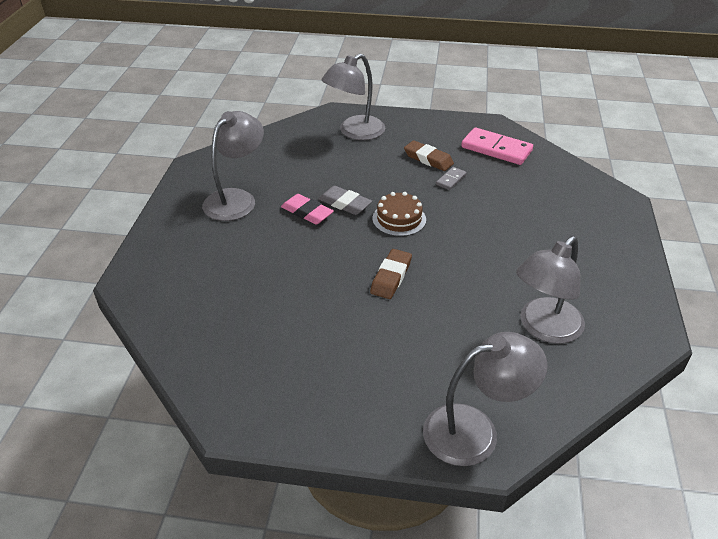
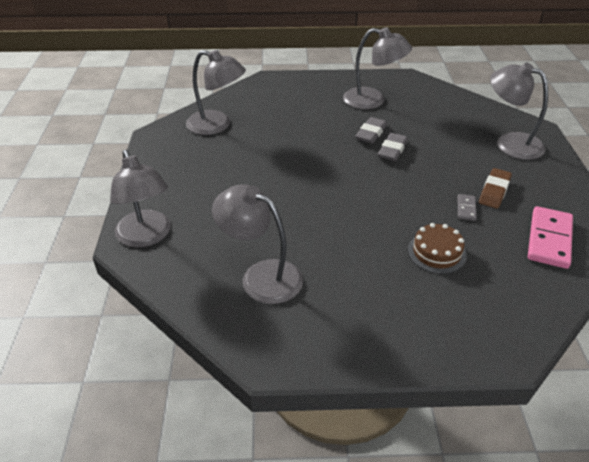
camera: 80 degrees right, 0 degrees up
(234, 346) = (217, 125): none -> grey lamp
(307, 213) = (371, 133): pink eraser -> grey eraser
(391, 277) = (304, 183): brown eraser -> none
(399, 219) = (385, 181): brown cake -> brown cake (436, 252)
(451, 180) = (466, 208): grey domino -> grey domino turned 75 degrees clockwise

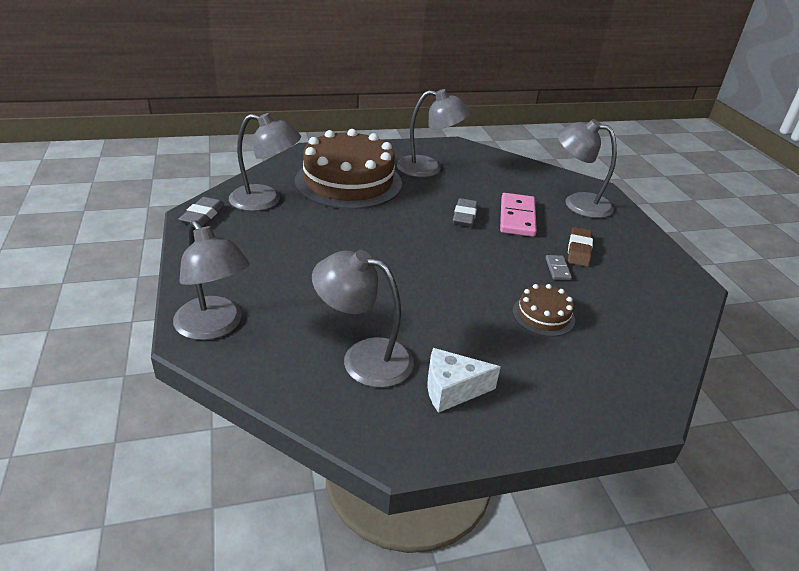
camera: 15 degrees left, 5 degrees down
(294, 111) = (348, 182): none -> brown cake
(329, 313) = (452, 390): none -> white cheese
(371, 133) = (437, 201): grey eraser -> grey eraser (202, 215)
(549, 239) = (647, 293): pink domino -> pink domino (517, 217)

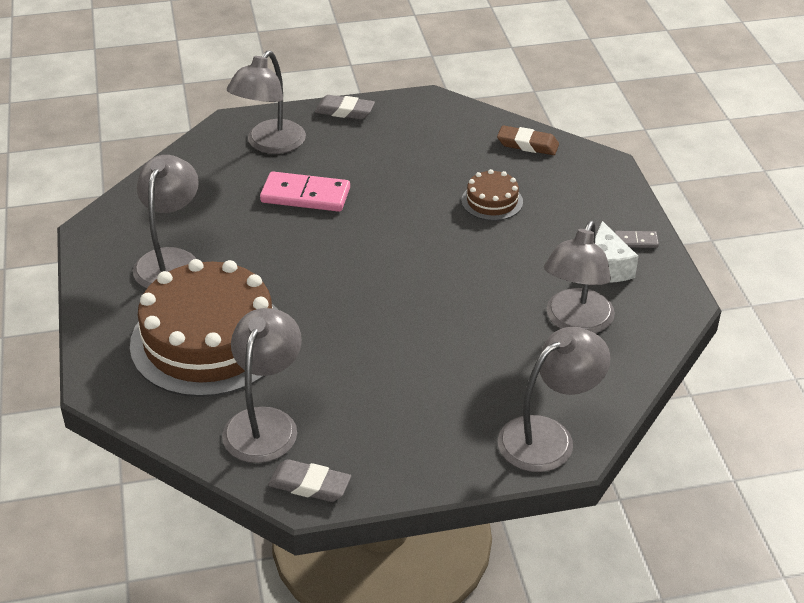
camera: 85 degrees left, 5 degrees up
(464, 216) = (303, 237): grey eraser -> grey eraser (344, 111)
(557, 269) = (411, 181): grey domino -> grey domino (636, 241)
(579, 250) = (374, 160): brown eraser -> brown eraser (527, 144)

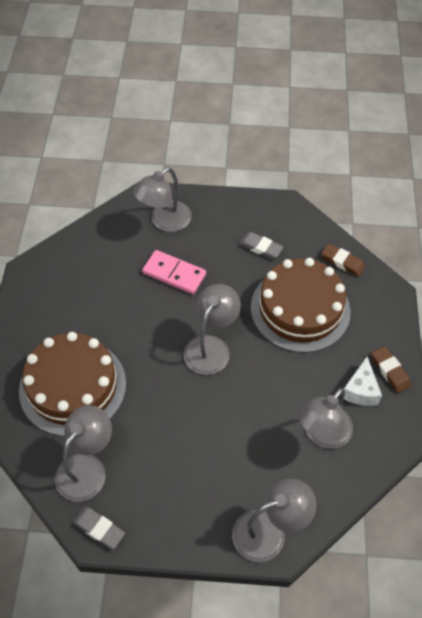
camera: 15 degrees right, 15 degrees up
(170, 260) = (69, 310): grey lamp -> grey lamp (211, 347)
(344, 111) = (224, 202): grey eraser -> grey eraser (260, 247)
(492, 201) = (300, 309): brown cake -> brown cake, size x2.26
(636, 241) = (390, 371): grey domino -> brown eraser

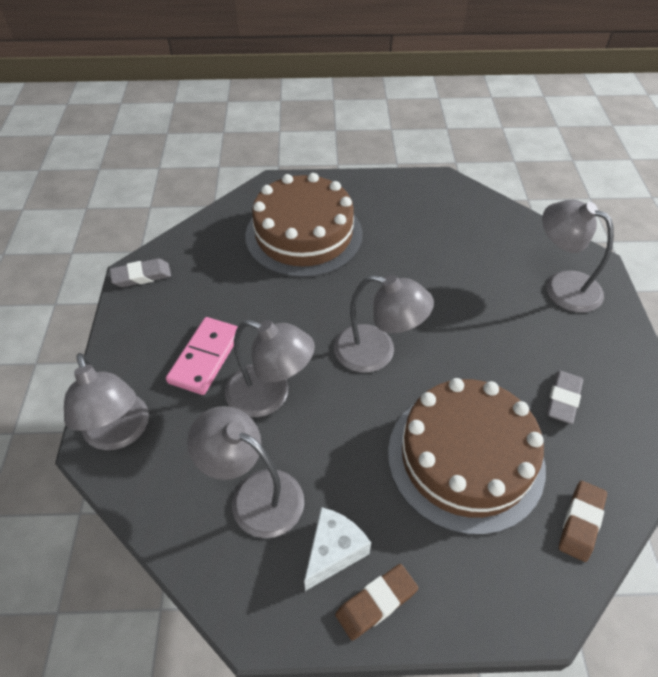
camera: 85 degrees right, 5 degrees down
(87, 467) = (209, 258): grey lamp -> grey lamp (270, 395)
(99, 529) = (141, 276): grey eraser -> grey eraser turned 45 degrees clockwise
(174, 274) = (480, 304): pink domino -> pink domino (205, 357)
(360, 390) = (333, 551): white cheese -> white cheese turned 120 degrees clockwise

